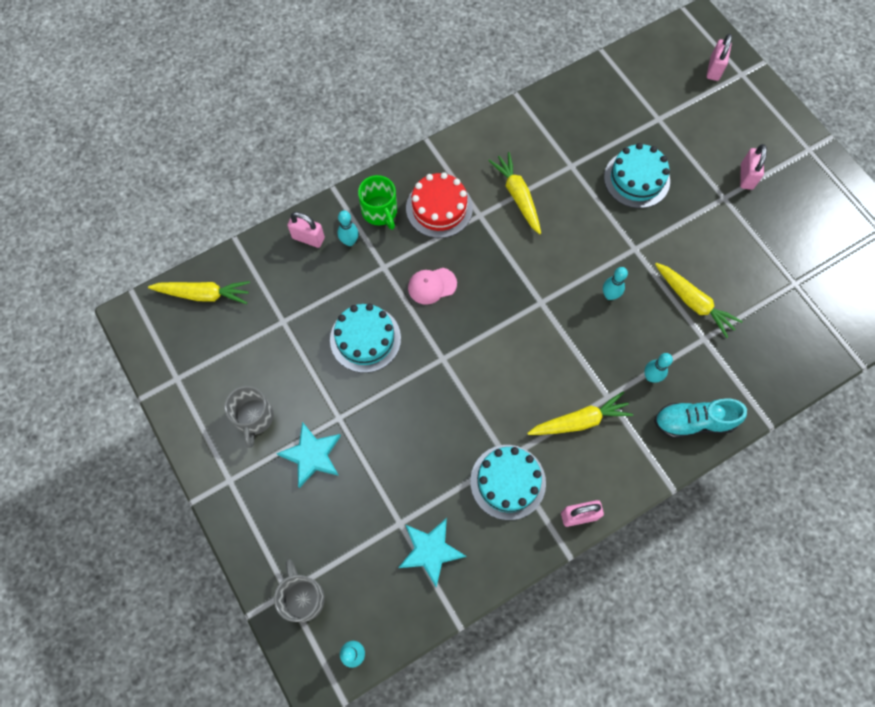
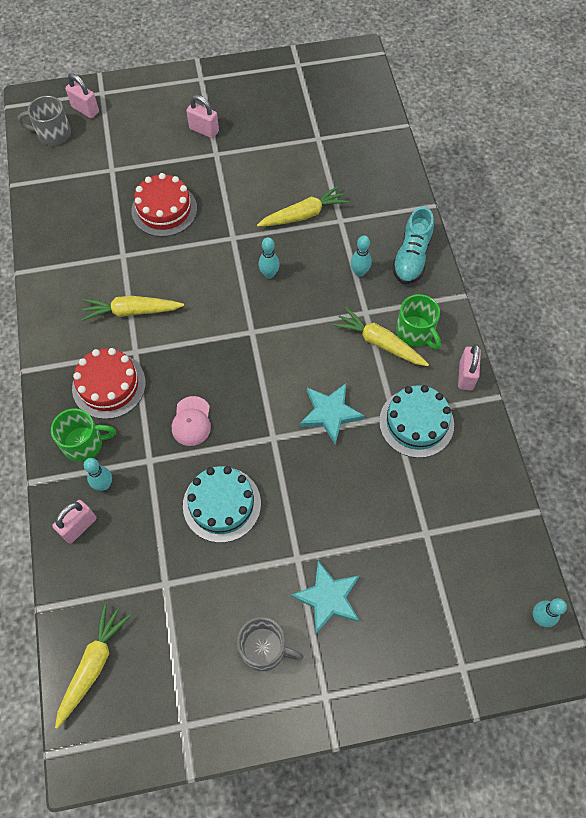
camera: 70 degrees left, 5 degrees down
(303, 597) = (472, 652): grey mug -> grey mug (53, 134)
(430, 551) = (461, 514): turquoise star -> turquoise star (330, 413)
(580, 421) = (379, 342): yellow carrot -> yellow carrot turned 60 degrees counterclockwise
(606, 452) = (415, 332): none -> green mug
(636, 179) = (164, 209): turquoise cake -> red cake

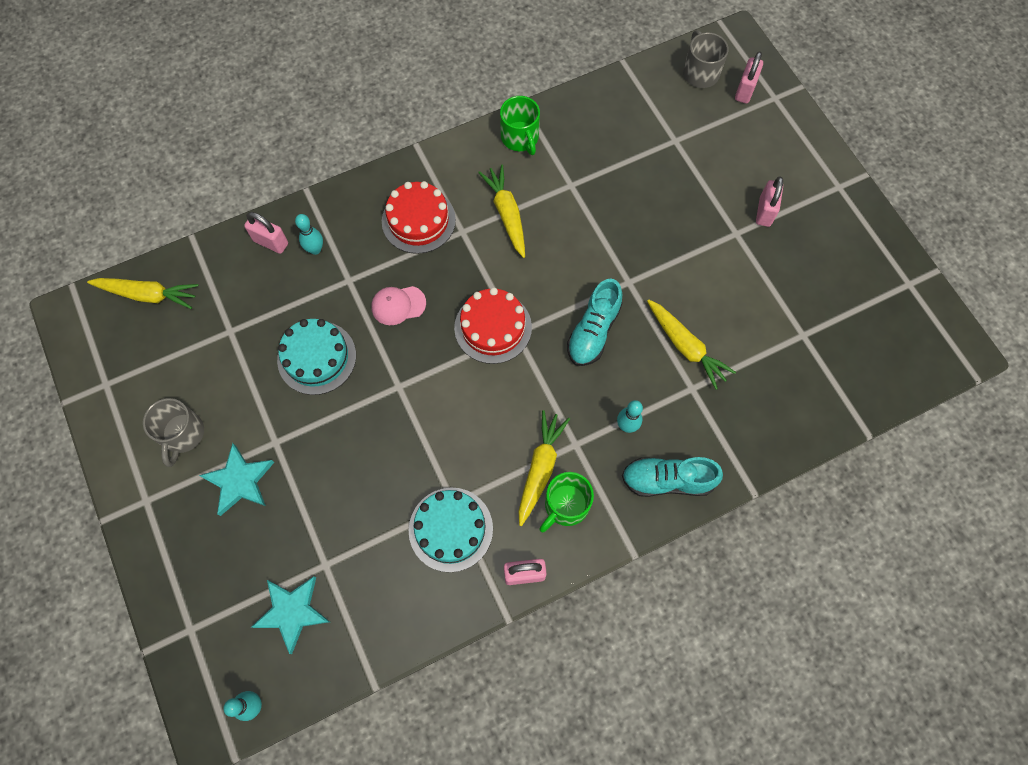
camera: 75 degrees right, 5 degrees up
(84, 443) = (353, 219): green mug -> green mug (520, 138)
(164, 209) = (641, 205): red cake -> red cake (493, 327)
(269, 274) = (593, 331): turquoise bowling pin -> turquoise shoe
(330, 413) = (439, 436): turquoise star -> turquoise star (292, 612)

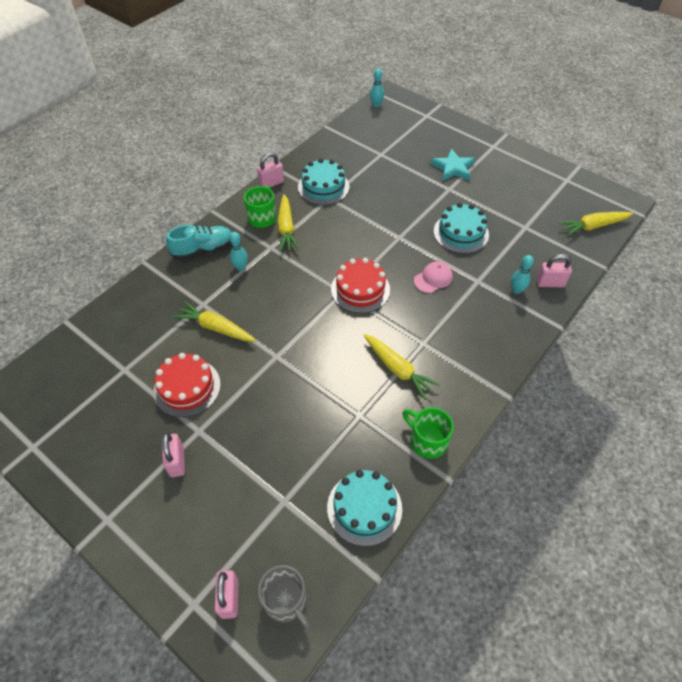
camera: 155 degrees right, 15 degrees down
(182, 434) = (502, 175): grey mug -> none
(292, 612) = (383, 135): turquoise star -> none
(418, 220) = (461, 337): red cake -> red cake (187, 387)
(593, 331) = (288, 313): turquoise shoe -> none
(607, 108) = (364, 508): none -> turquoise cake

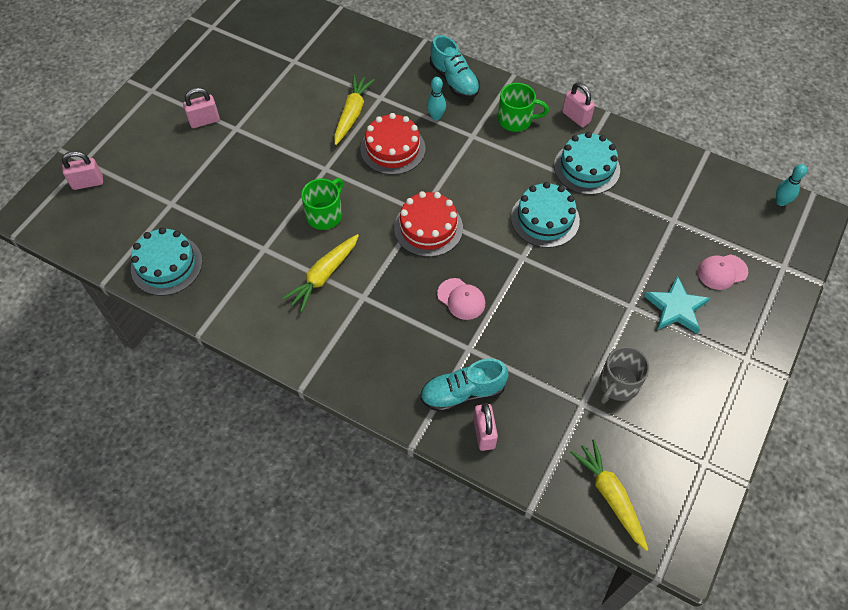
camera: 80 degrees right, 5 degrees up
(187, 387) = (280, 109): red cake -> red cake (393, 149)
(286, 228) = (505, 145): yellow carrot -> none
(286, 600) = (85, 220): grey mug -> grey mug (618, 384)
(427, 142) = (722, 272): none -> pink cap
(427, 440) = (240, 310): green mug -> green mug (325, 214)
(461, 233) = (548, 324): turquoise cake -> turquoise cake (545, 219)
(516, 290) = (462, 393): turquoise bowling pin -> turquoise shoe

